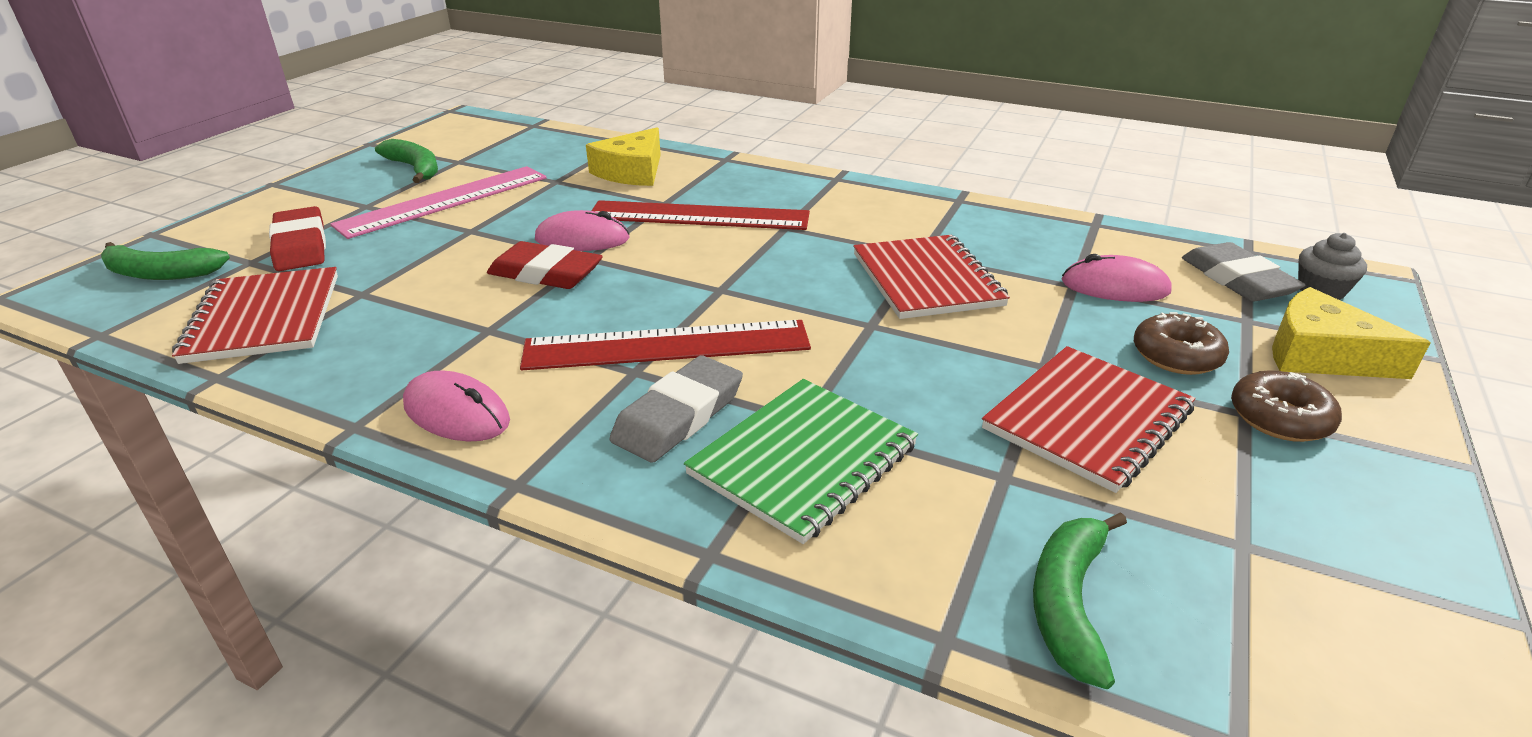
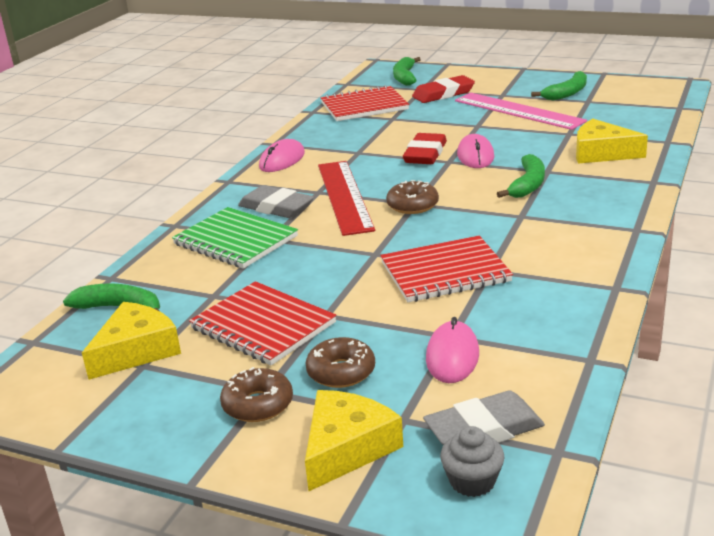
camera: 90 degrees right, 5 degrees down
(699, 216) = (528, 185): red ruler -> green banana
(726, 291) = (412, 205): none -> brown donut
(1205, 558) = (136, 351): none -> yellow cheese

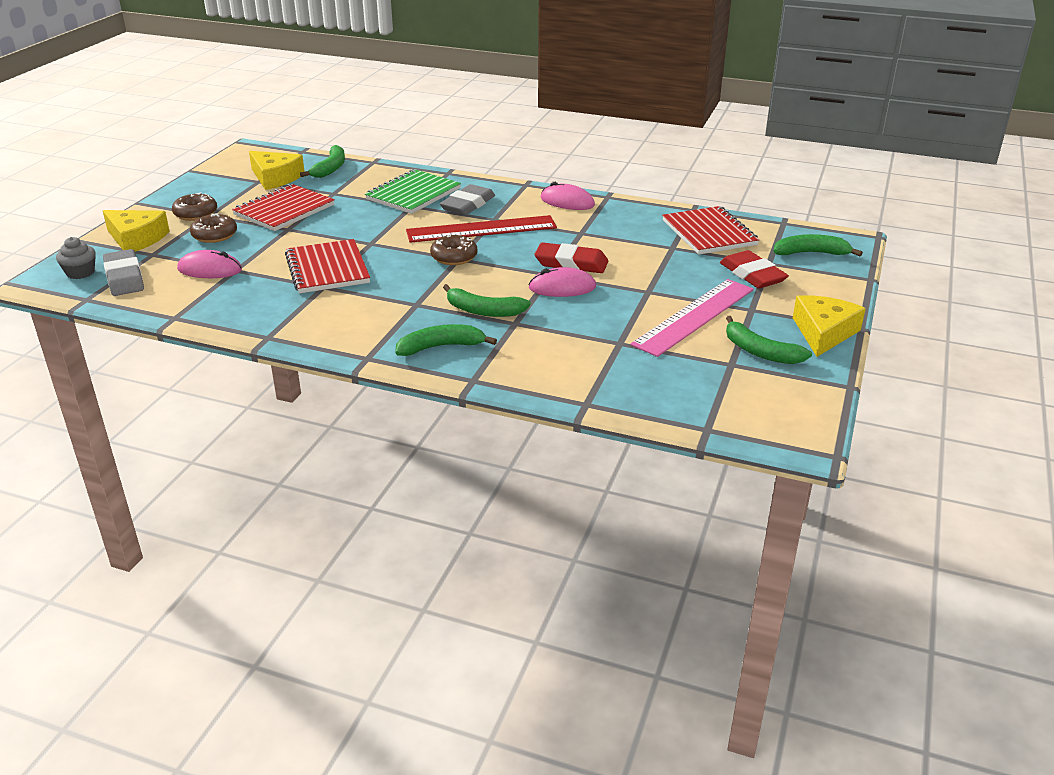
camera: 85 degrees right, 5 degrees up
(601, 153) = (557, 357): yellow cheese -> yellow cheese (823, 333)
(602, 198) = (441, 347): none -> green banana

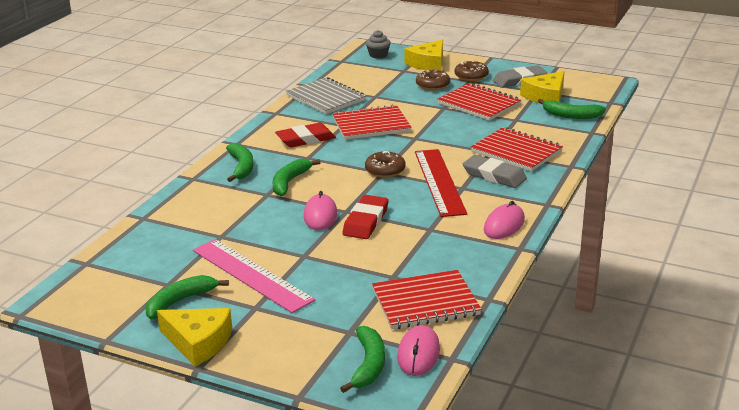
camera: 95 degrees right, 5 degrees down
(124, 277) = (369, 67): grey eraser -> grey eraser (519, 80)
(210, 269) = (376, 89): pink mouse -> pink mouse (418, 353)
(227, 303) = (325, 98): none -> grey notebook
(413, 194) = (516, 151): green notebook -> red notebook
(752, 274) = (325, 317): red eraser -> red eraser (306, 139)

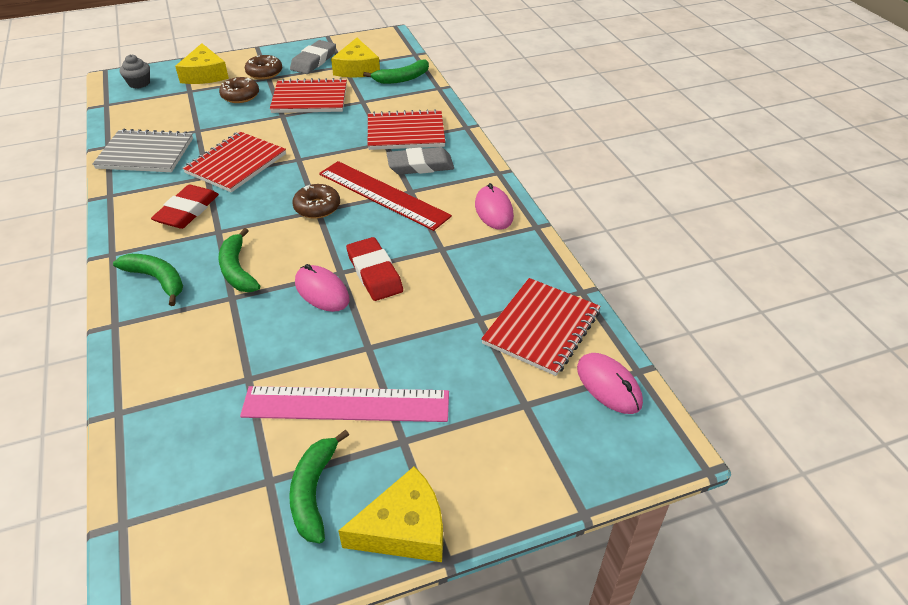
camera: 45 degrees left, 15 degrees up
(368, 365) = (589, 429): green banana -> none

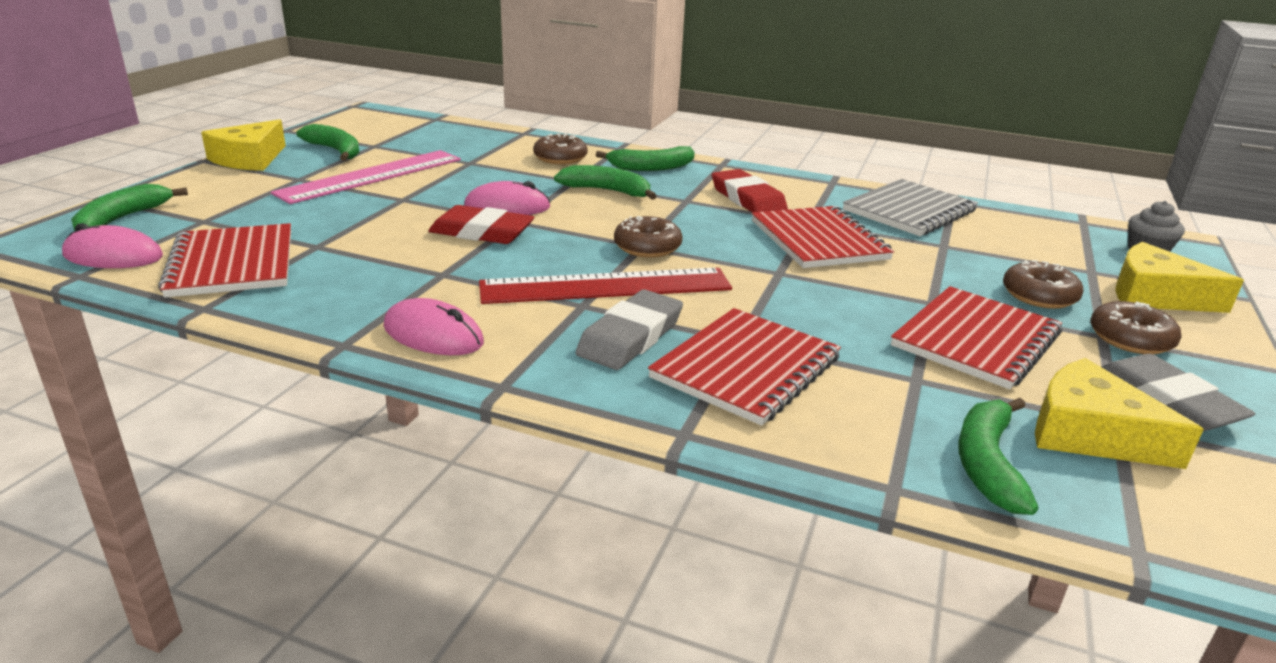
camera: 130 degrees right, 15 degrees down
(181, 337) = (560, 158): none -> brown donut
(582, 448) = (122, 219): none -> green banana

